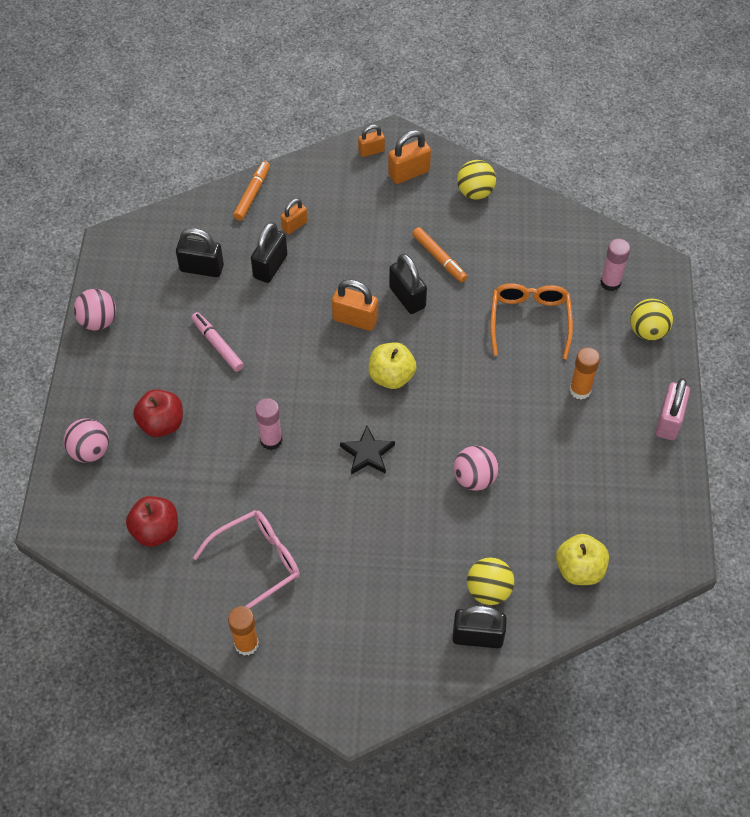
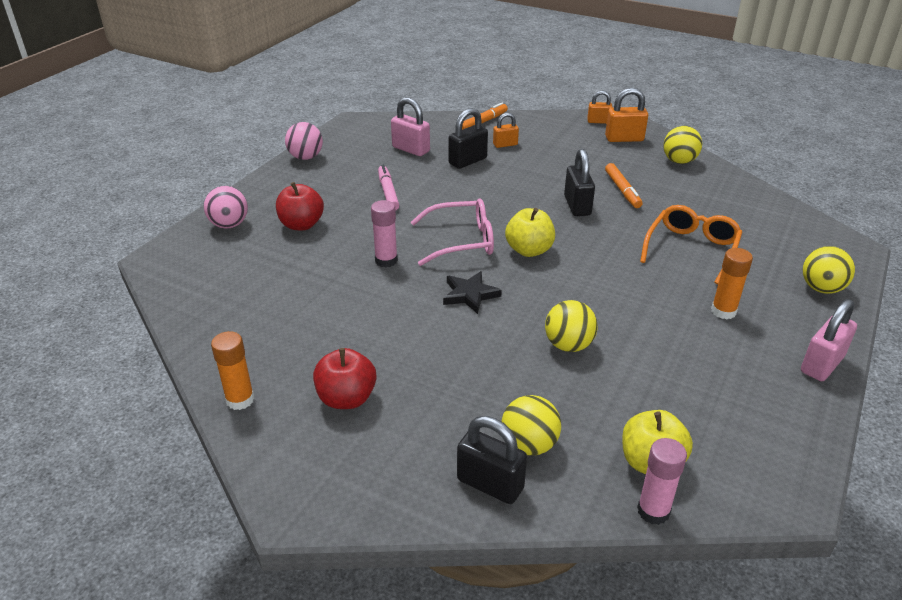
camera: 25 degrees right, 20 degrees down
(156, 531) = (234, 289): red apple -> red apple (346, 398)
(201, 268) = (411, 149): black padlock -> pink padlock
(257, 563) = (303, 340): pink glasses -> pink glasses (462, 241)
(355, 319) = (519, 207): orange padlock -> none
(474, 478) = (568, 345): pink ball -> yellow ball
(610, 283) = (792, 245): pink glue stick -> pink glue stick (653, 511)

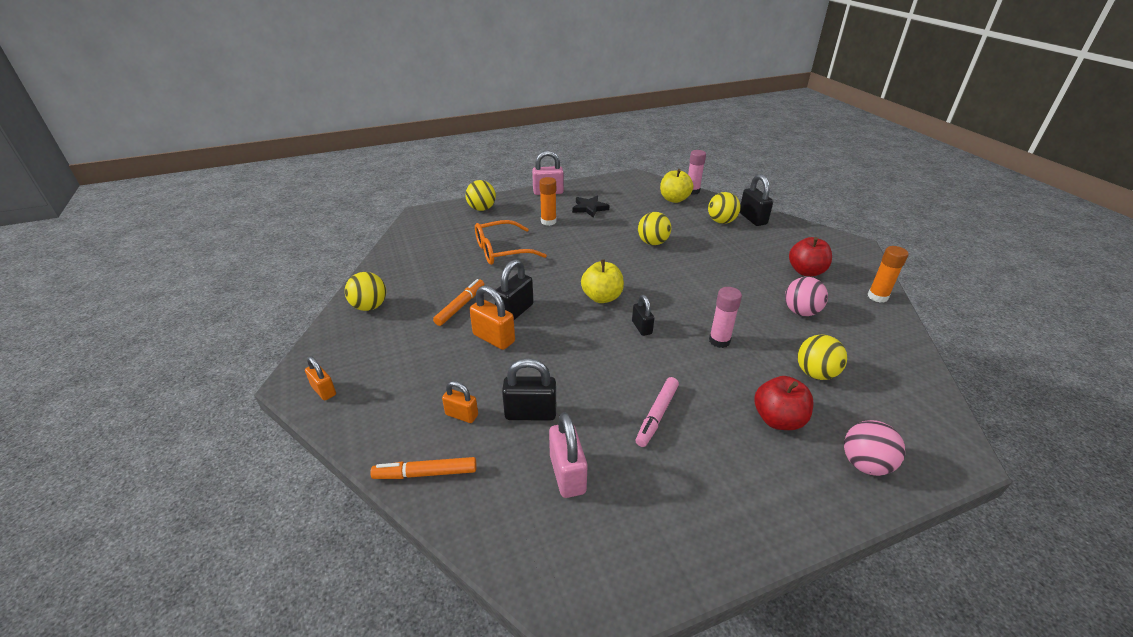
camera: 140 degrees left, 0 degrees up
(285, 270) = (815, 373): none -> yellow ball
(306, 157) = (716, 549): pink ball -> pink ball (801, 312)
(462, 241) = (641, 327): pink glasses -> black padlock
(470, 295) = (679, 289): black star -> black star (589, 208)
(624, 139) = (353, 353): orange padlock -> orange padlock (494, 338)

